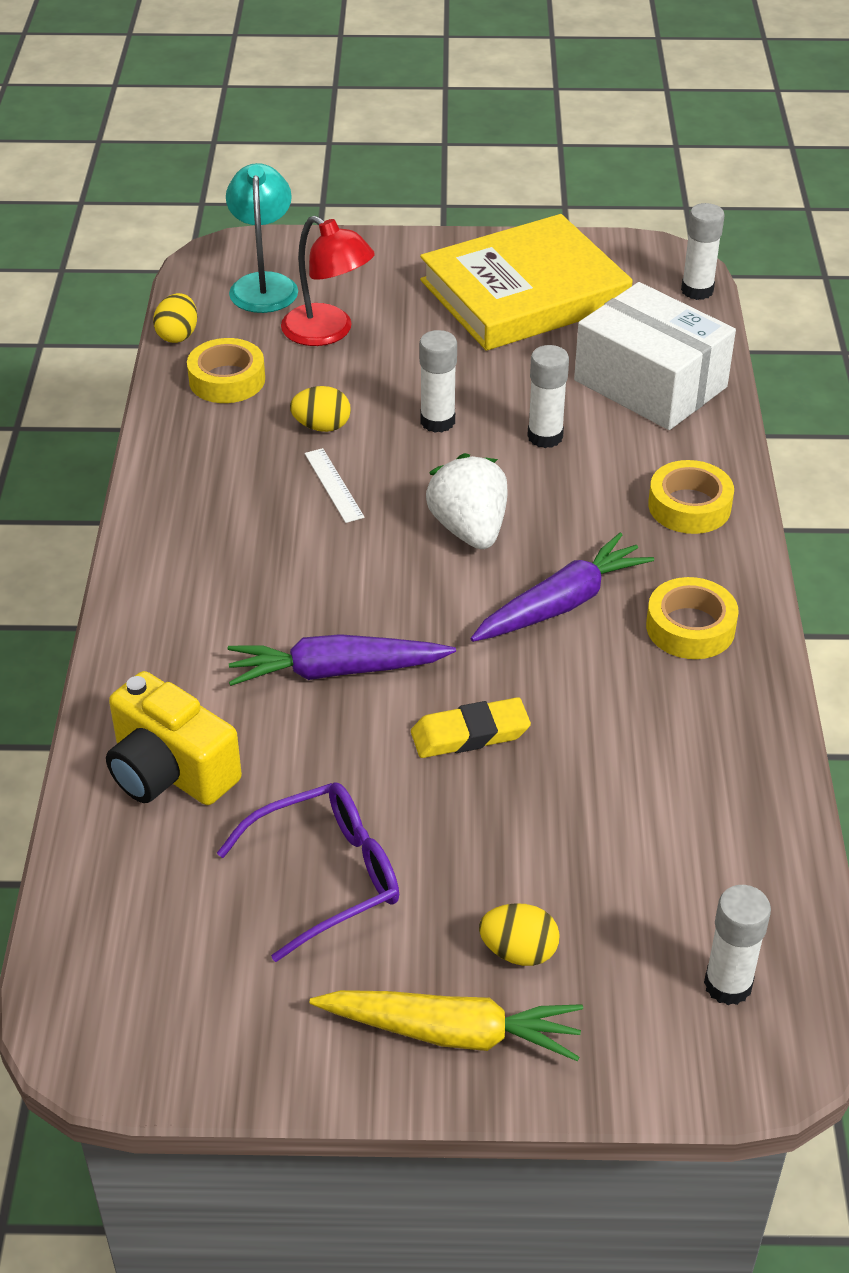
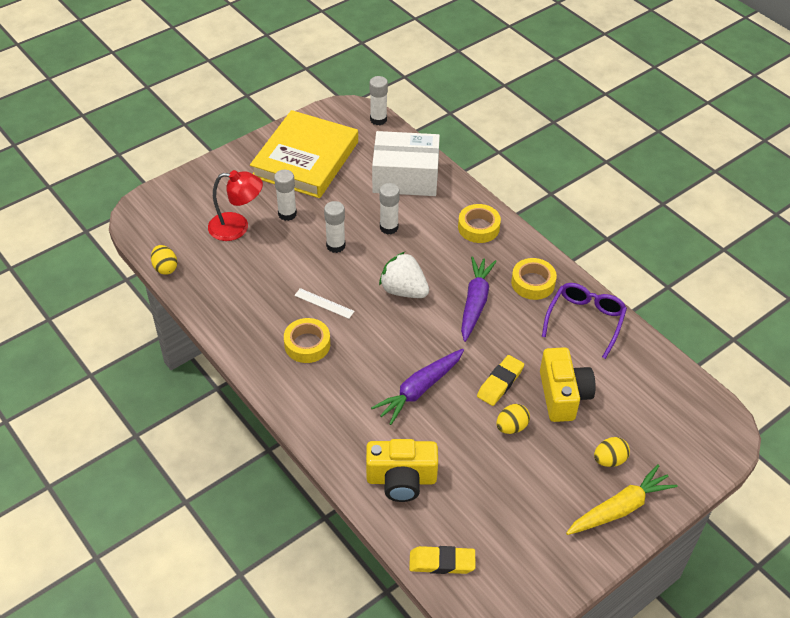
camera: 40 degrees left, 5 degrees up
(94, 917) = (442, 562): none -> yellow eraser
(227, 380) = (216, 278): yellow tape -> yellow tape (307, 344)
(264, 284) = (178, 218): turquoise lamp -> none
(322, 426) = (287, 277): yellow egg -> yellow egg (511, 427)
(327, 876) = (511, 480): purple glasses -> purple glasses (585, 320)
(552, 812) = (563, 395): none -> yellow camera
(728, 985) = (687, 422): white glue stick -> white glue stick (287, 214)

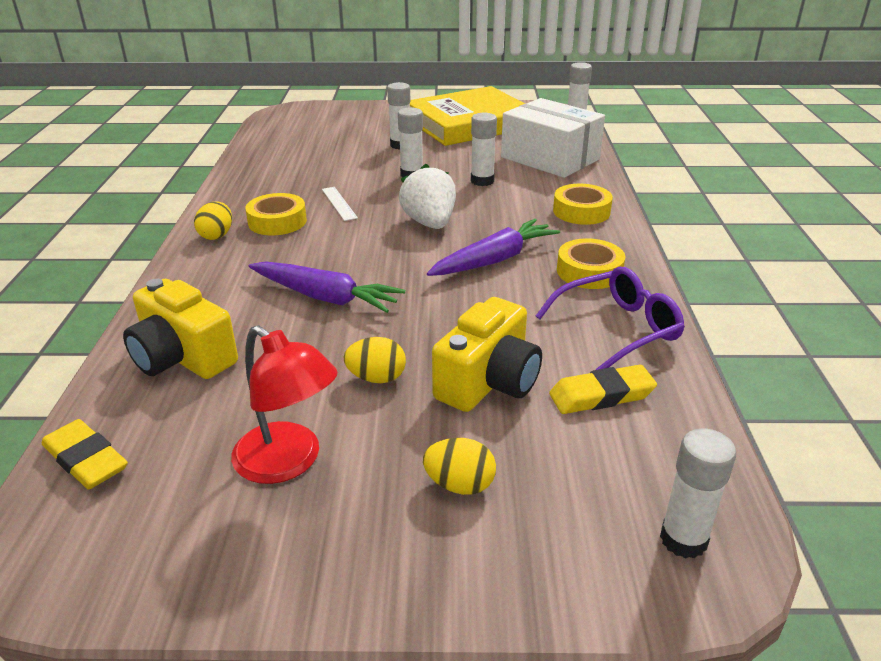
camera: 40 degrees right, 15 degrees down
(165, 268) = (251, 141): yellow egg -> yellow egg (217, 235)
(237, 227) = (346, 139): red lamp -> red lamp (288, 462)
(419, 390) = (325, 297): purple carrot -> purple carrot turned 150 degrees counterclockwise
(500, 383) = (424, 333): yellow eraser -> yellow eraser (601, 395)
(619, 508) = (394, 554): yellow carrot -> none
(708, 428) = (683, 539): none -> white glue stick

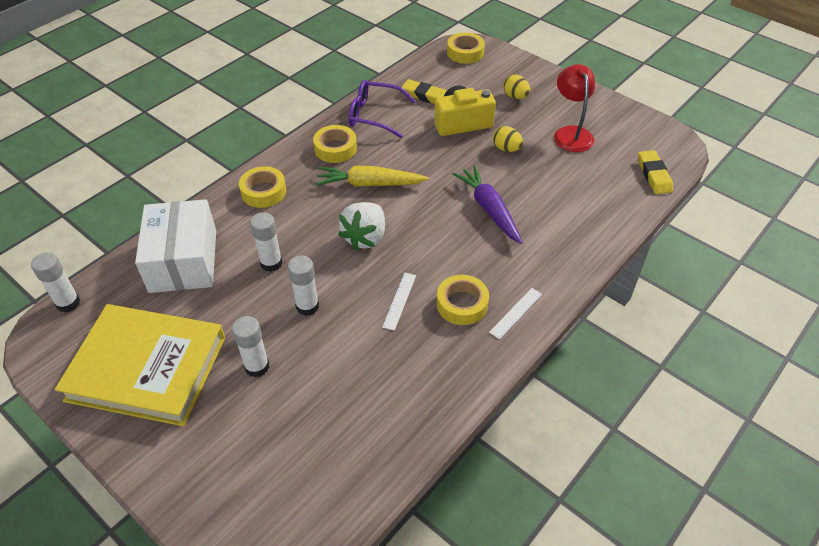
camera: 140 degrees left, 15 degrees up
(183, 357) = (590, 208): yellow camera -> none
(217, 235) = (516, 313): yellow egg -> white ruler
(494, 260) = (370, 184): purple carrot -> yellow carrot
(683, 539) = (465, 53): white glue stick -> yellow tape

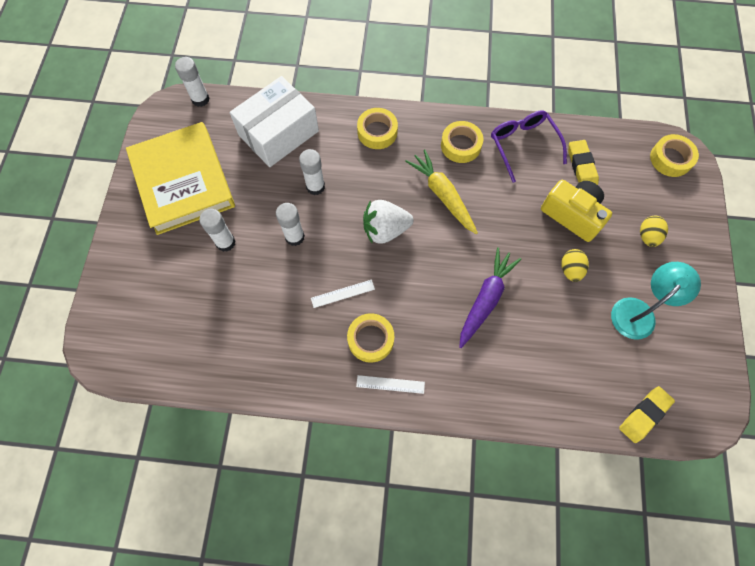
camera: 55 degrees right, 20 degrees up
(571, 133) = (638, 311): red lamp -> turquoise lamp

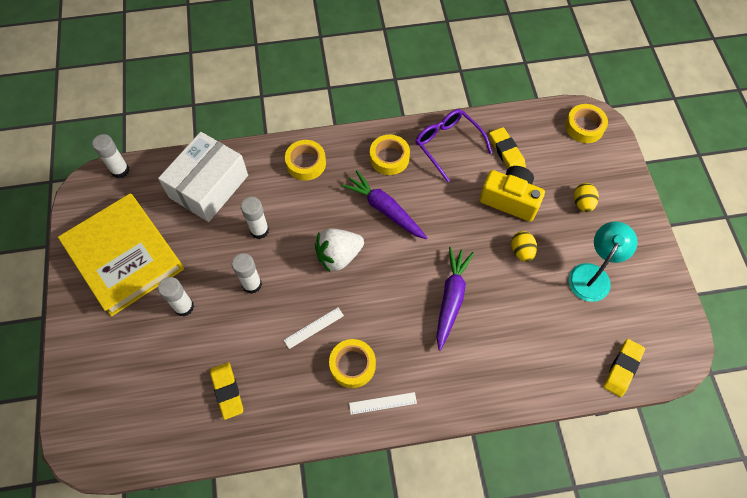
camera: 15 degrees left, 5 degrees down
(245, 333) = (227, 391): none -> yellow eraser
(442, 195) = (384, 209): yellow carrot -> purple carrot

